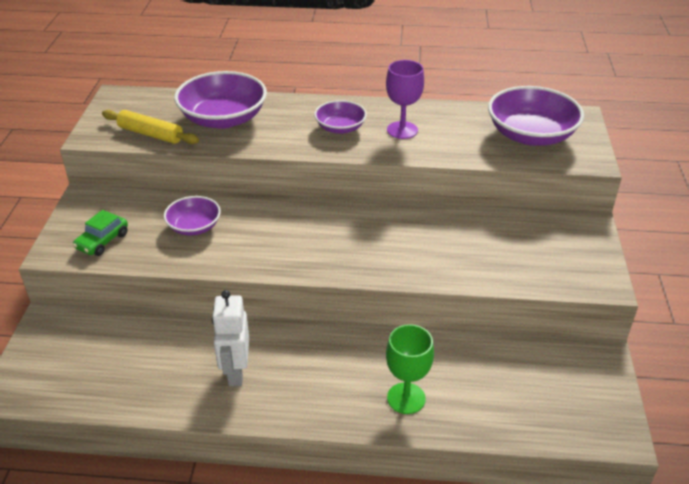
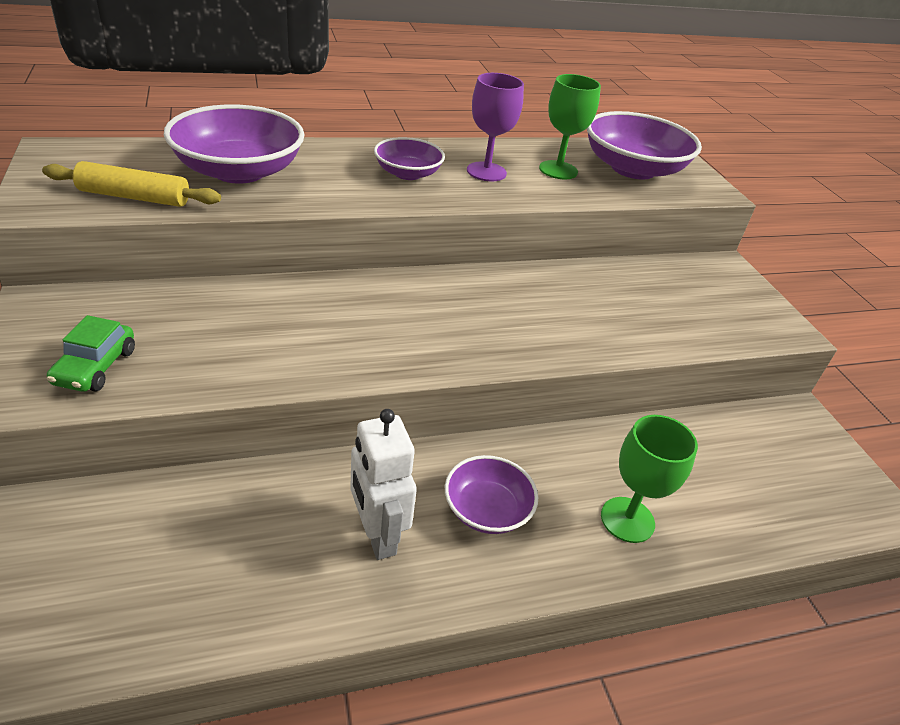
camera: 25 degrees left, 0 degrees up
(194, 226) = (241, 326): purple bowl -> purple bowl (487, 509)
(463, 132) = (558, 170): none -> green goblet

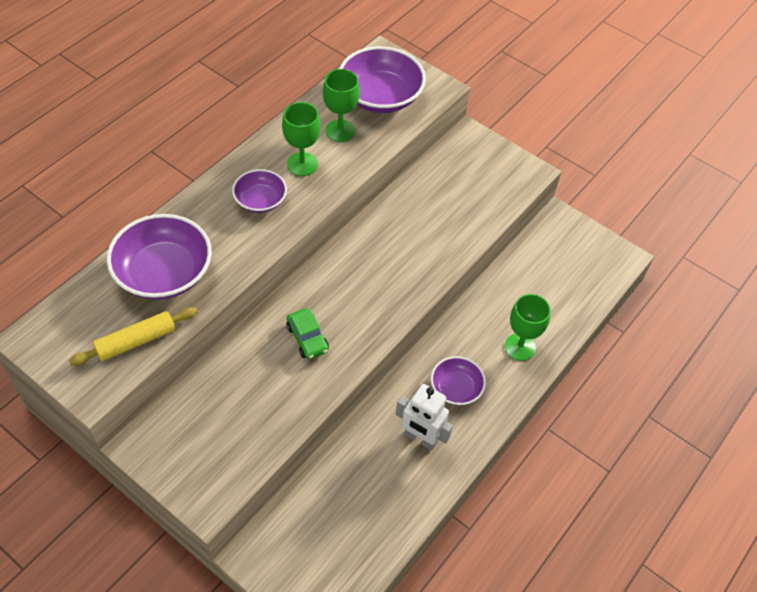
camera: 35 degrees left, 15 degrees up
(95, 367) = (223, 457): green car -> green car (307, 338)
(486, 172) = (302, 164): purple goblet -> green goblet

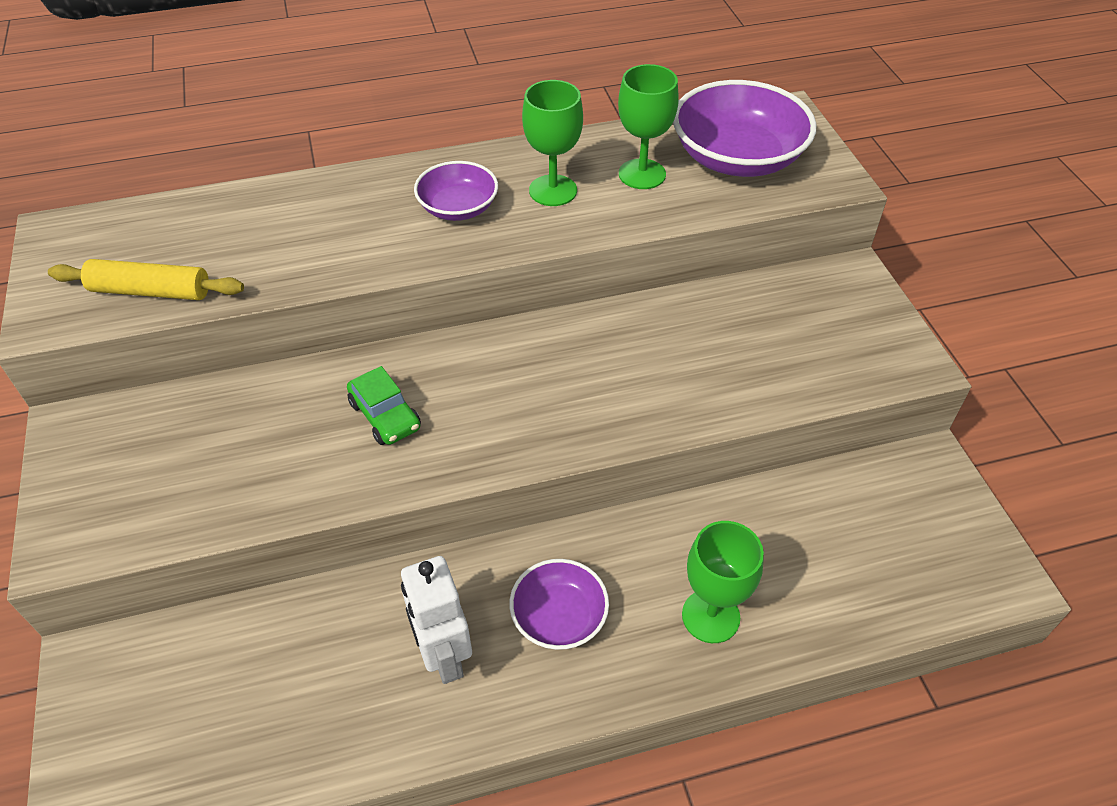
camera: 40 degrees right, 5 degrees down
(164, 273) = (263, 233): purple bowl -> none
(307, 338) = (385, 416): green car -> green car turned 45 degrees counterclockwise

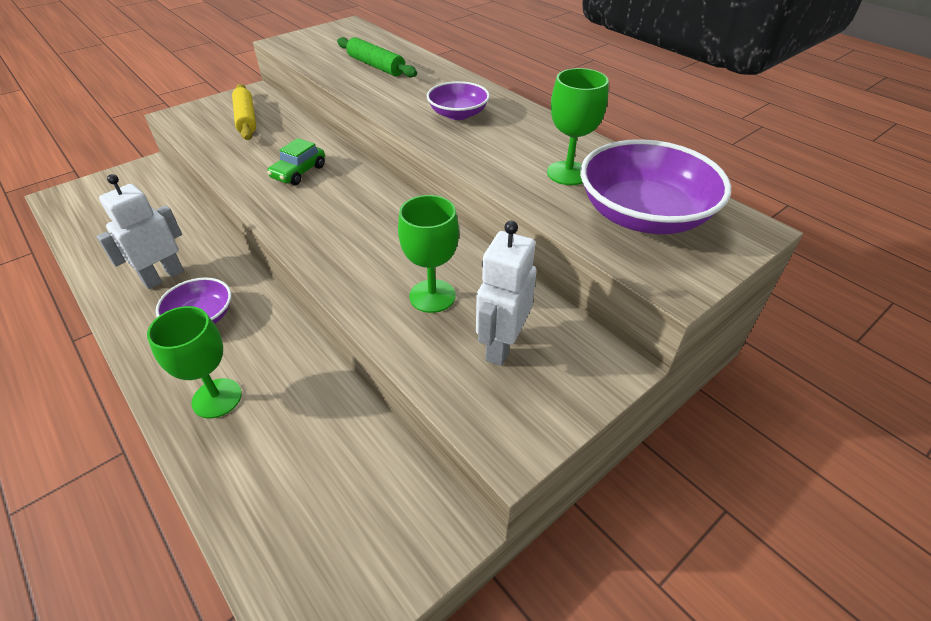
camera: 65 degrees right, 5 degrees down
(151, 291) = (317, 56): yellow rolling pin -> yellow rolling pin (246, 119)
(250, 240) = (376, 66): none -> green rolling pin
(553, 190) = (509, 142): green goblet -> green goblet (432, 296)
(802, 331) = (501, 346): none -> white robot

